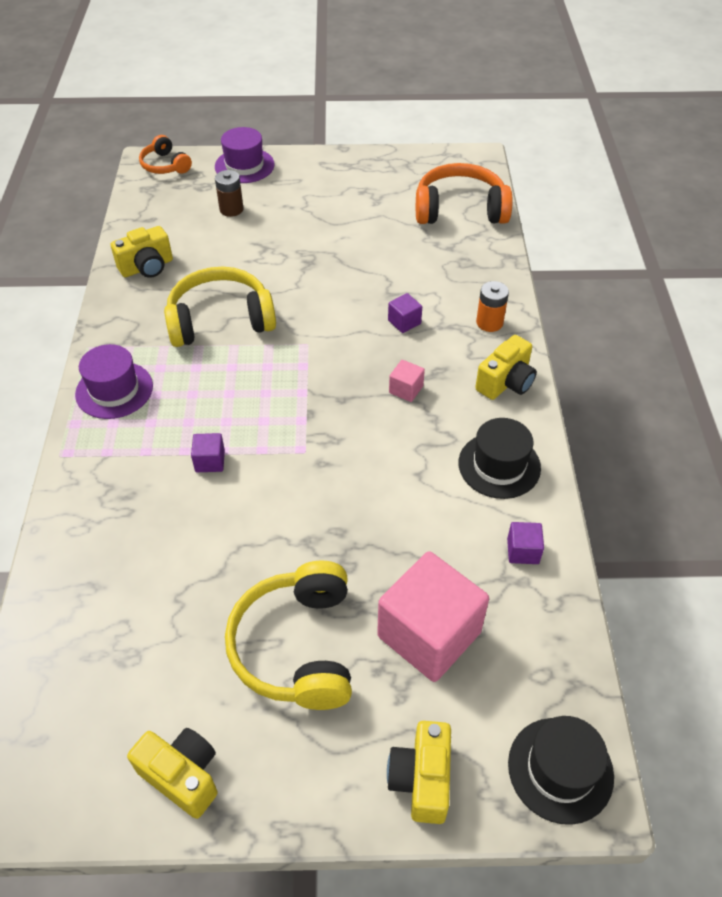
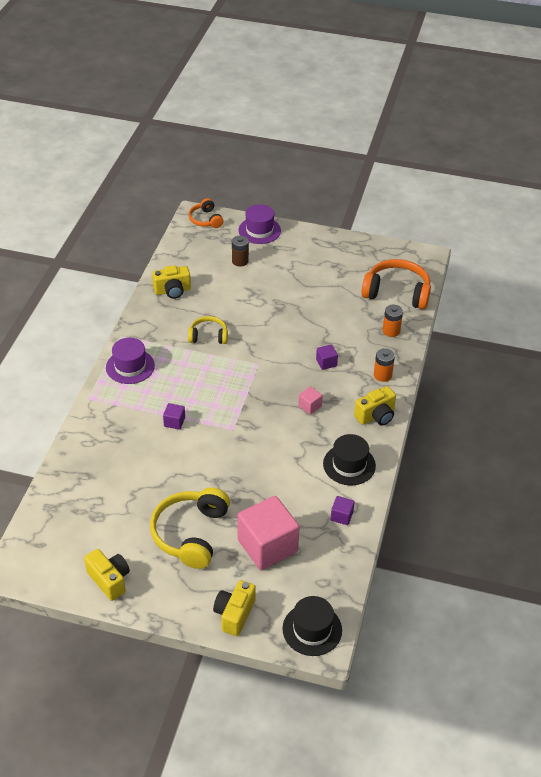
camera: 15 degrees right, 5 degrees down
(220, 320) = (208, 336): yellow headphones -> yellow headphones, size x0.57
(474, 260) = (391, 331): none -> orange battery

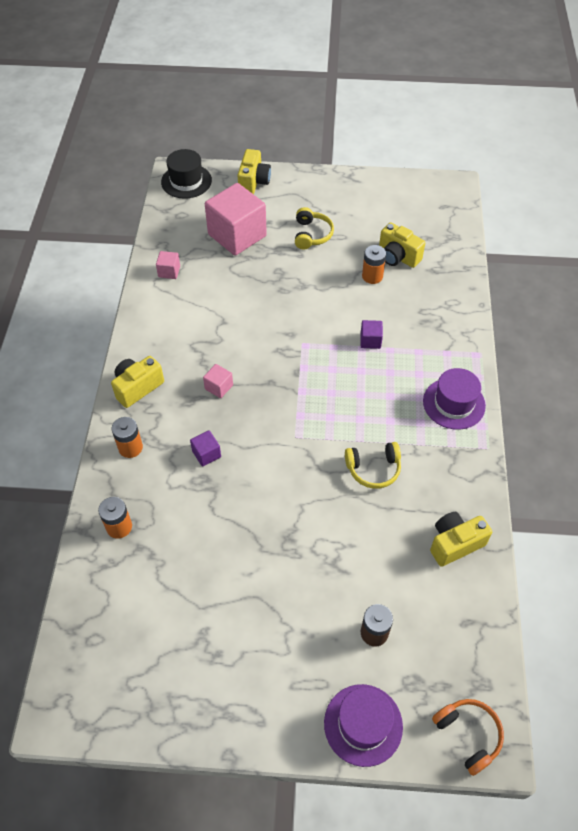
camera: 170 degrees right, 10 degrees up
(109, 580) = (369, 190): yellow camera -> yellow camera (397, 257)
(148, 479) = (372, 276): none -> orange battery
(190, 534) = (312, 234): yellow headphones -> yellow headphones, size x0.57
(341, 516) = (169, 271): purple cube -> pink cube
(349, 465) = (165, 324): black hat -> none
(397, 292) = (109, 610): orange headphones -> none

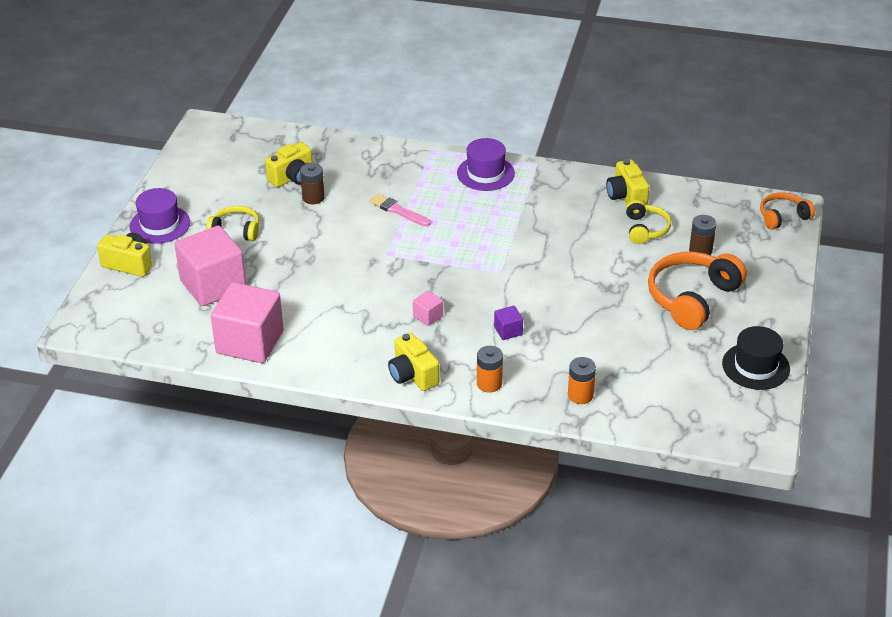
camera: 80 degrees left, 15 degrees down
(169, 271) = (250, 342): pink cube -> pink cube, size x2.35
(186, 181) = (100, 319): black hat -> black hat (755, 366)
(285, 627) = (691, 298): none -> orange headphones
(363, 724) = (774, 266): purple hat -> purple hat (160, 224)
(370, 340) = (398, 210): purple cube -> pink brush
(372, 276) = (313, 198): orange battery -> brown battery
(373, 469) = (546, 229): yellow headphones -> yellow headphones (645, 229)

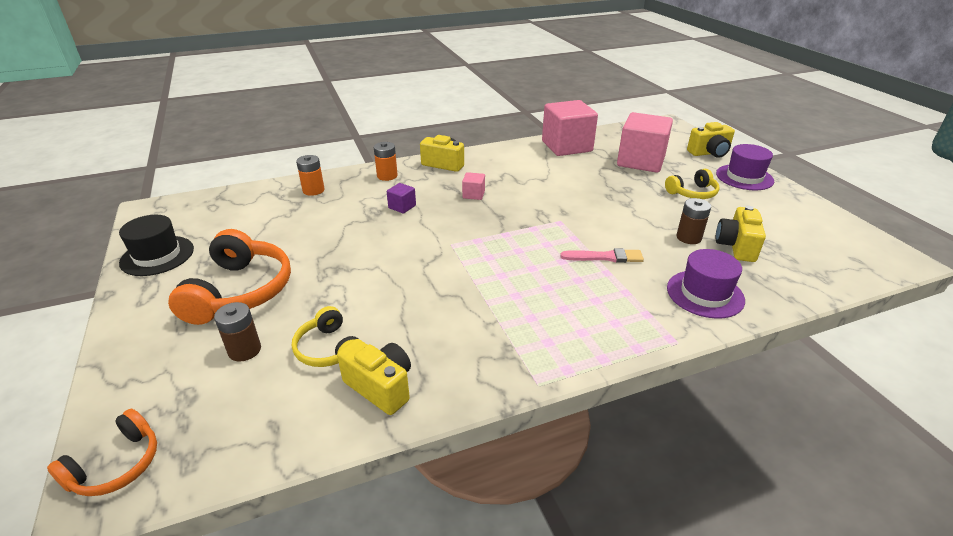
camera: 145 degrees right, 5 degrees down
(485, 173) = (579, 337): purple hat -> purple hat (705, 294)

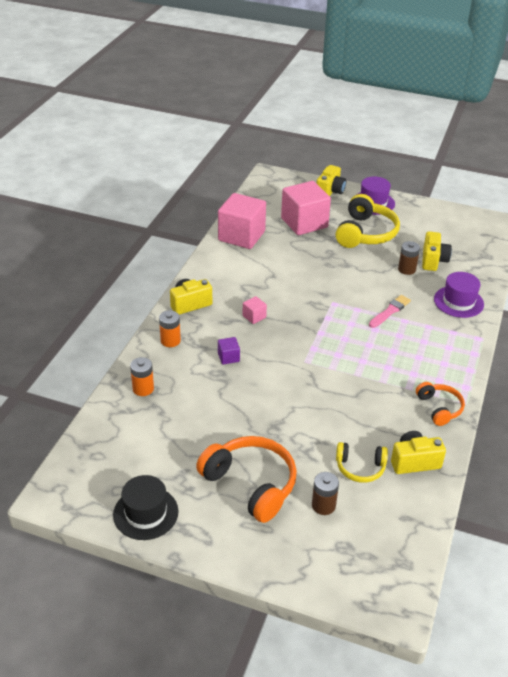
camera: 50 degrees left, 5 degrees up
(116, 465) = (380, 595): orange headphones -> orange headphones (439, 408)
(692, 193) = (366, 233): yellow headphones -> yellow headphones, size x1.77
(736, 246) = (433, 260): yellow camera -> yellow camera turned 135 degrees counterclockwise

